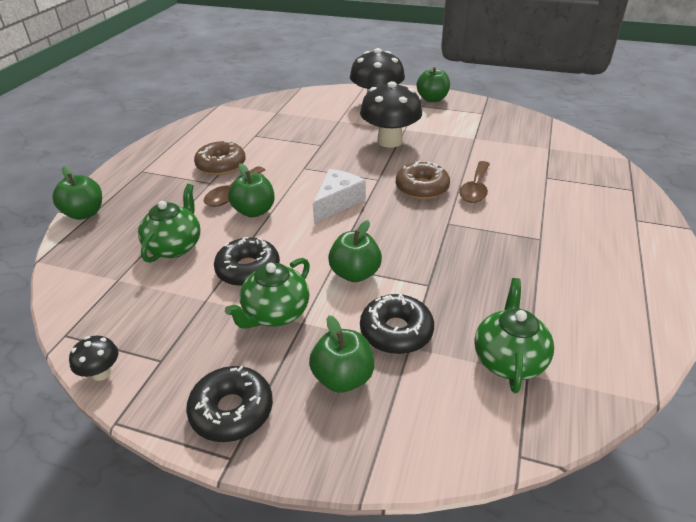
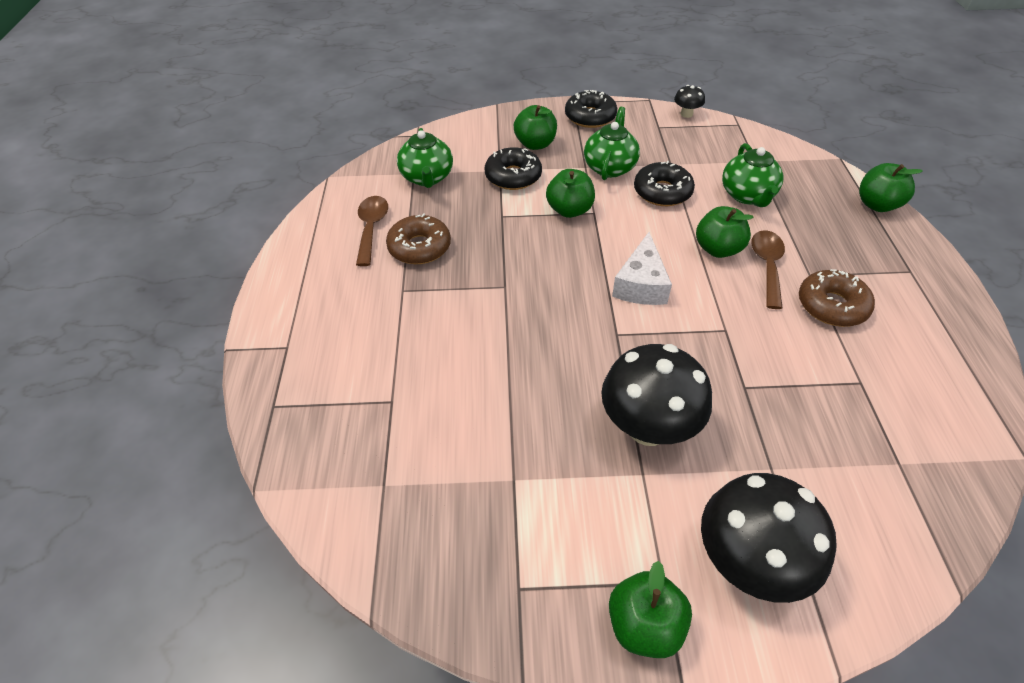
camera: 160 degrees right, 10 degrees up
(422, 188) = (554, 333): brown donut -> brown donut (419, 247)
(475, 188) = (486, 350): brown spoon -> brown spoon (371, 228)

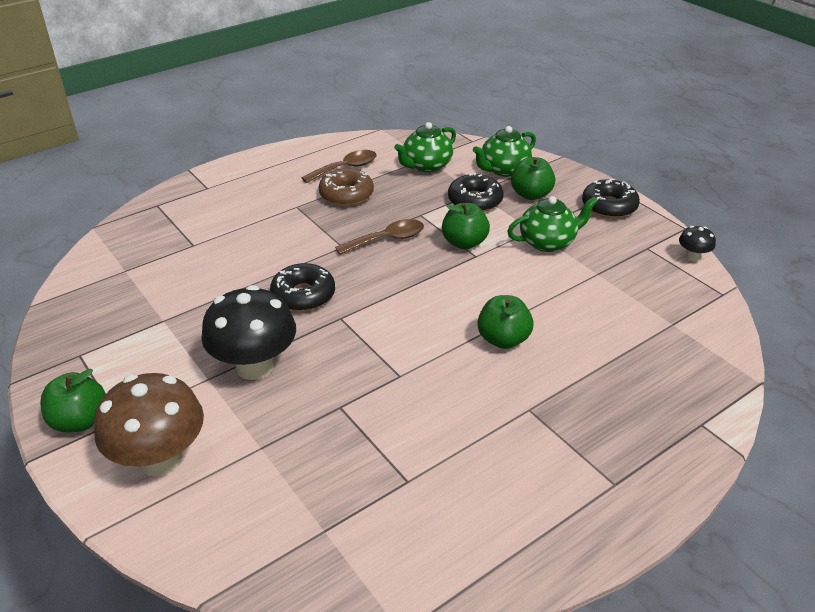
camera: 55 degrees right, 10 degrees down
(641, 284) = (411, 311): white cheese -> none
(662, 192) = (548, 282): black donut -> black donut (303, 295)
(747, 195) = (606, 334): green teapot -> green teapot (504, 170)
(748, 562) = (160, 459): black mushroom -> brown mushroom
(767, 266) = (511, 377): brown spoon -> brown spoon (387, 239)
(832, 306) = (497, 435): brown donut -> none
(877, 205) = (705, 432): green apple -> none

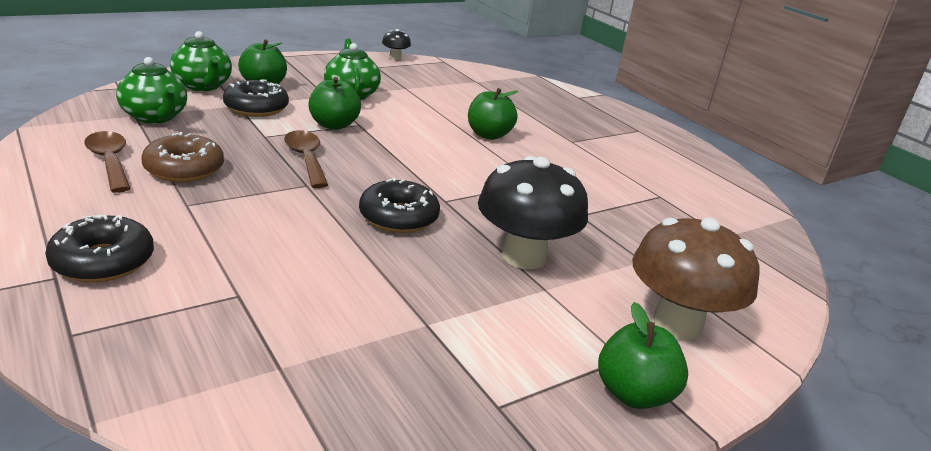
camera: 90 degrees left, 10 degrees down
(609, 206) = (306, 64): black donut -> black donut (103, 261)

